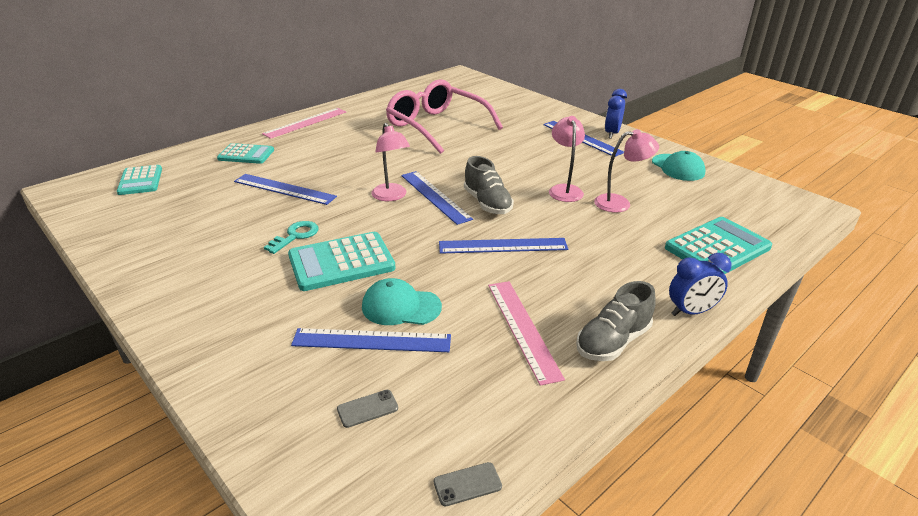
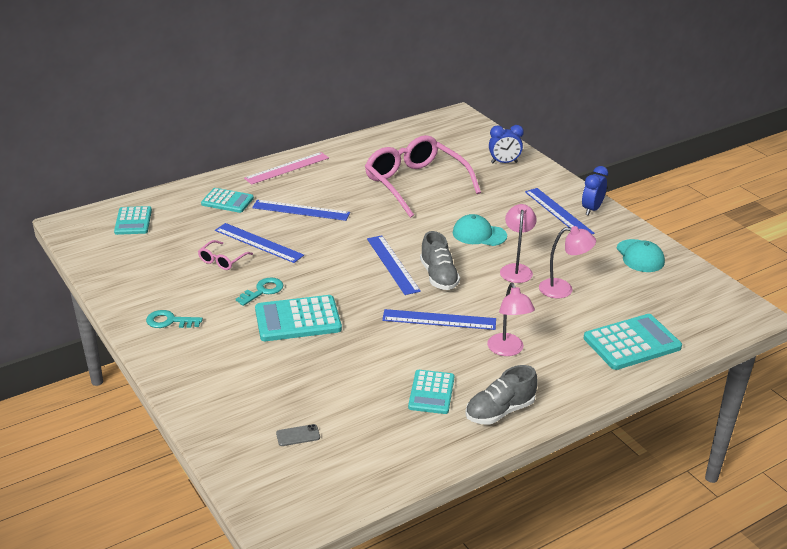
camera: 10 degrees right, 0 degrees up
(183, 280) = (169, 321): none -> turquoise key
(245, 209) = (222, 260): none -> pink glasses
(372, 341) = (310, 387): blue ruler -> blue ruler (301, 210)
(391, 196) = (353, 260): pink lamp -> pink lamp (508, 350)
(401, 307) = (339, 363): turquoise cap -> turquoise cap (479, 234)
(467, 484) = (356, 492): grey phone -> none
(523, 329) = (431, 392): pink ruler -> turquoise calculator
(691, 312) = (576, 396): blue clock -> blue clock (504, 162)

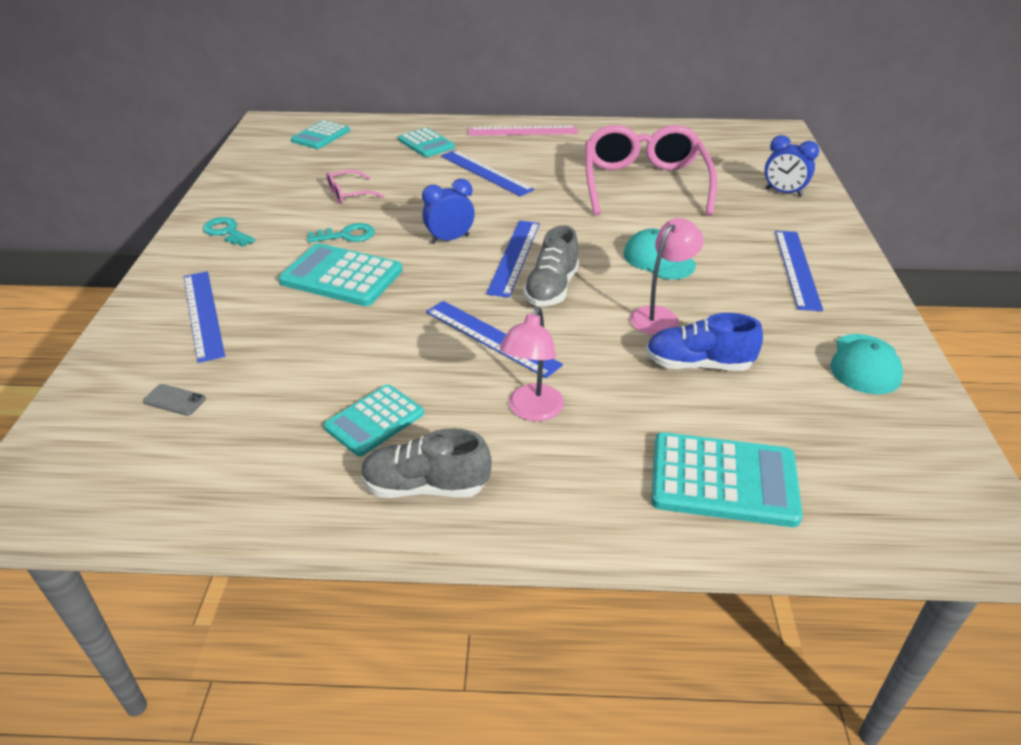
camera: 35 degrees right, 5 degrees up
(258, 242) = (404, 189): blue ruler -> blue ruler (203, 314)
(563, 289) = (698, 364): pink lamp -> blue shoe
(592, 209) = (851, 280): blue clock -> blue clock (450, 239)

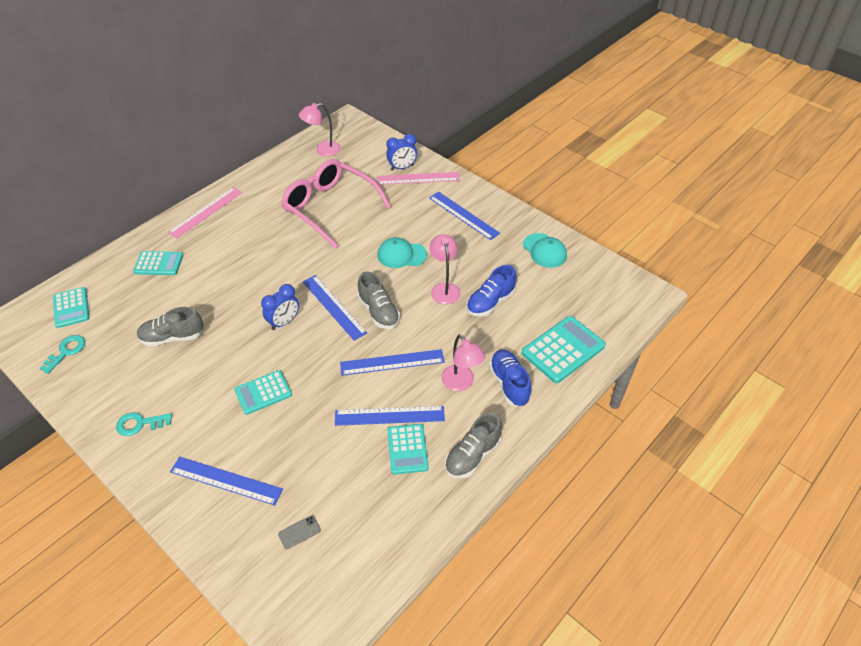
camera: 50 degrees left, 10 degrees up
(341, 276) = (263, 392): turquoise calculator -> turquoise calculator, size x0.65
(346, 235) = (221, 365): turquoise key -> turquoise key (66, 352)
(349, 194) = (172, 337): pink glasses -> grey shoe
(450, 239) = (284, 322): blue clock -> blue clock turned 150 degrees counterclockwise
(485, 173) = (232, 260): blue ruler -> blue ruler (389, 416)
(588, 457) = (509, 384): none -> blue shoe
(712, 140) = (323, 150): none -> pink lamp
(788, 210) = (417, 178): none -> pink ruler

